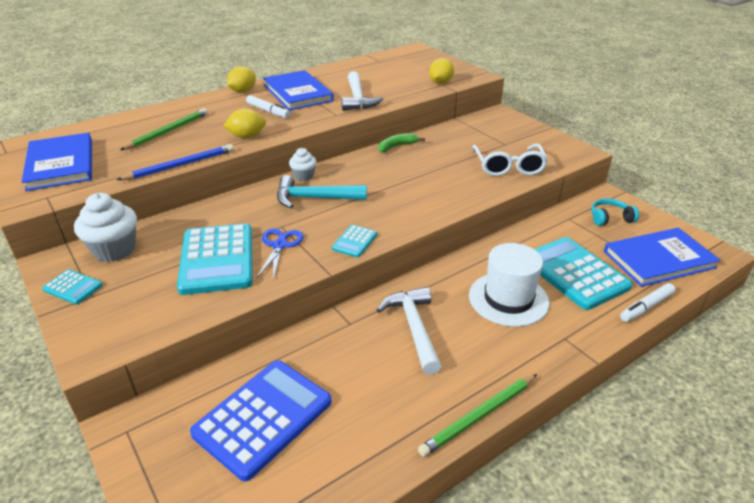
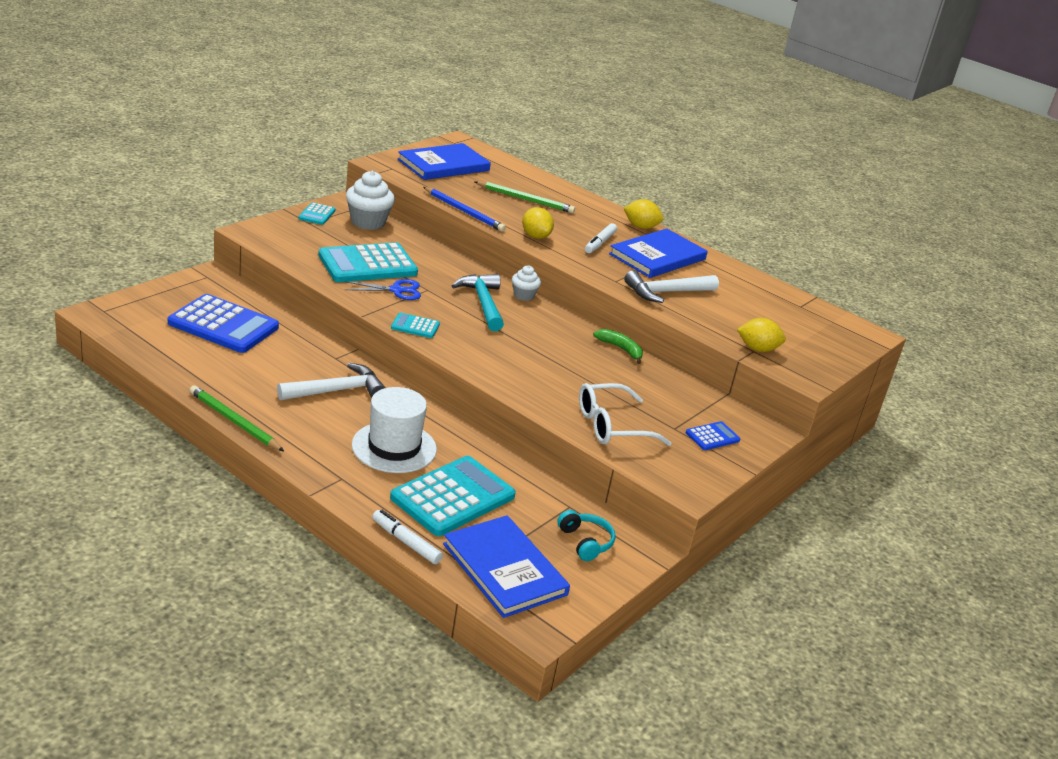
camera: 70 degrees right, 5 degrees down
(513, 132) = (712, 436): none -> blue calculator

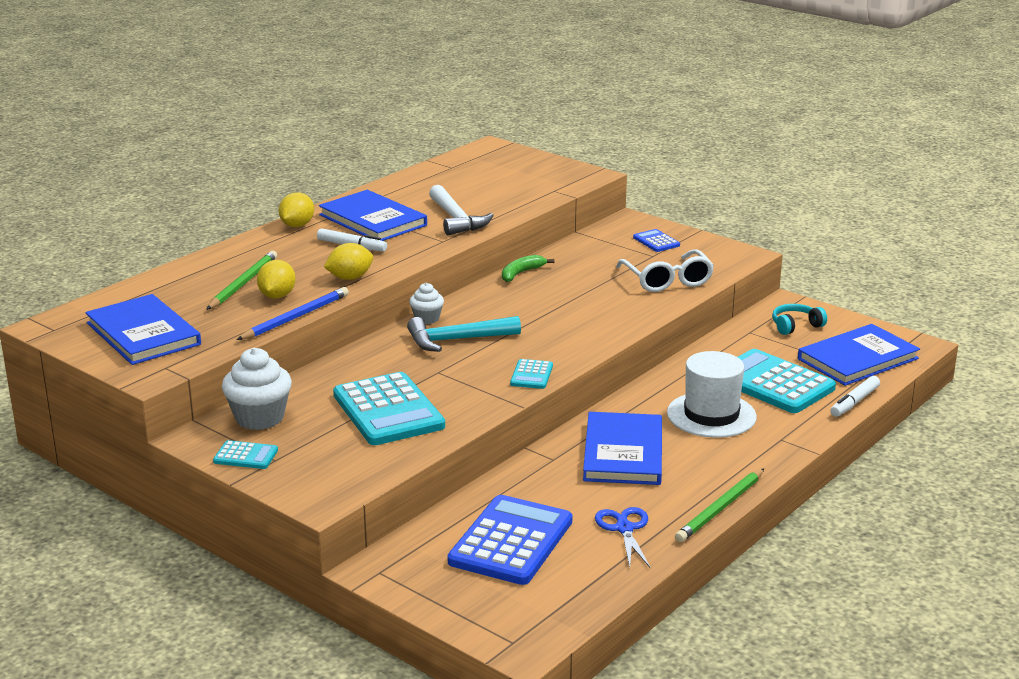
camera: 85 degrees left, 5 degrees down
(337, 390) = (623, 453): white hammer -> blue book
(397, 290) = (449, 389): blue scissors -> blue scissors (624, 528)
(757, 349) = (550, 189): yellow lemon -> yellow lemon (277, 296)

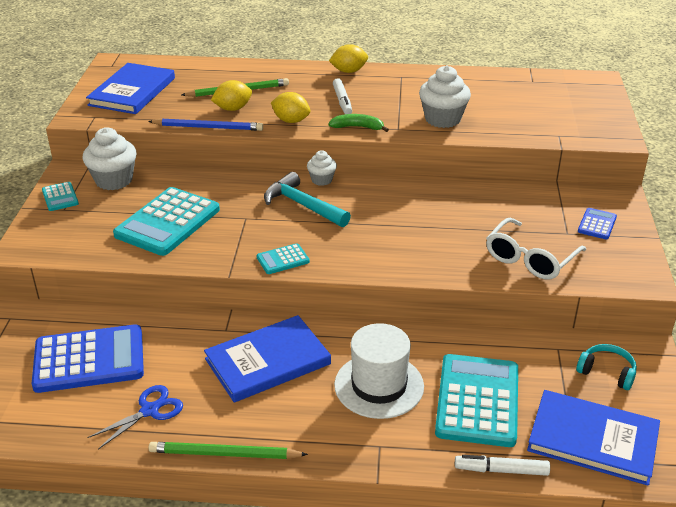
camera: 55 degrees right, 10 degrees up
(373, 220) = (395, 91): blue book -> none
(456, 219) = (442, 119): white hammer -> white cupcake
(521, 273) = (446, 187): green banana -> green banana (357, 127)

